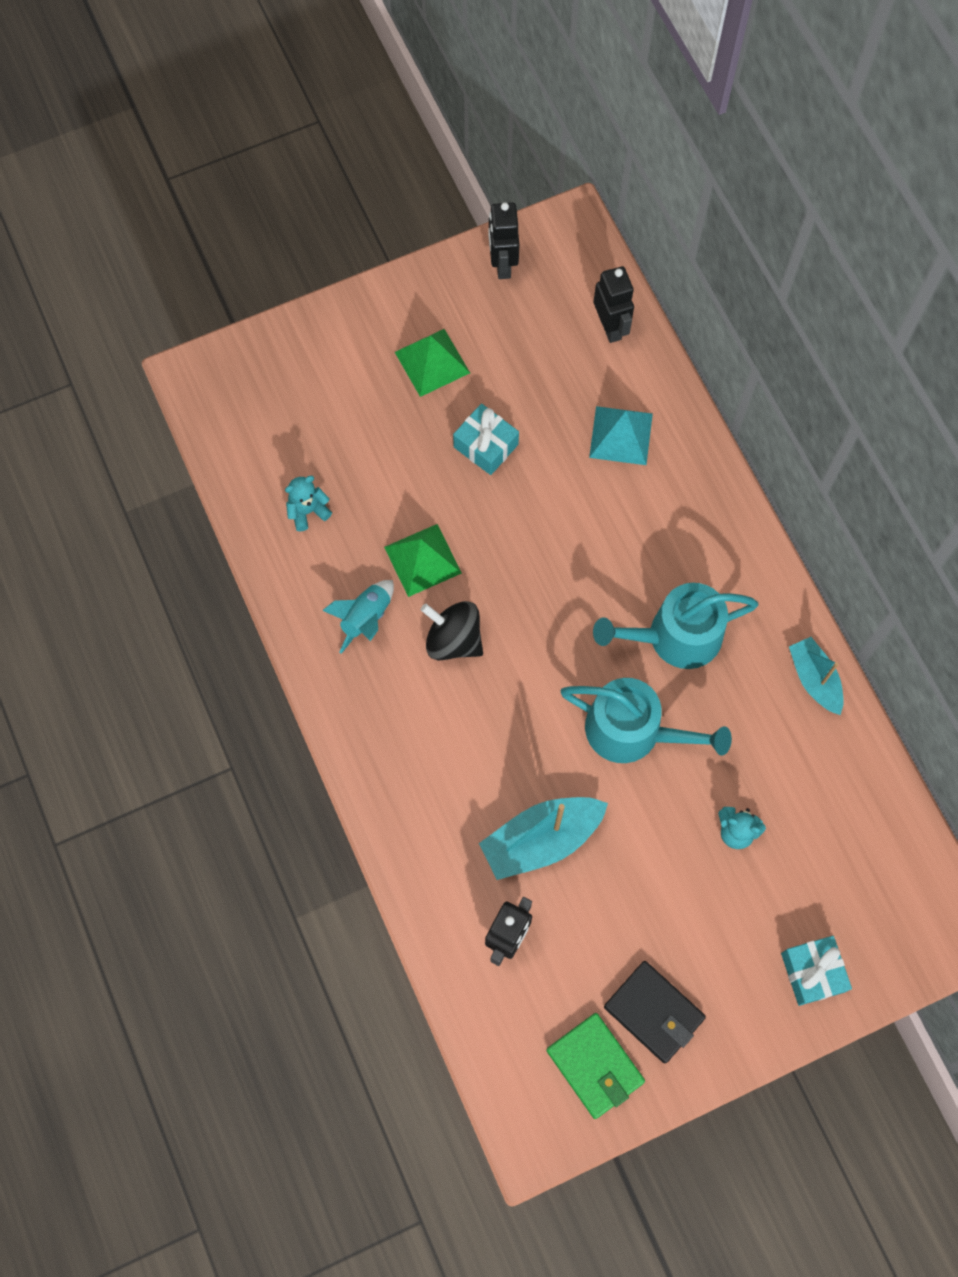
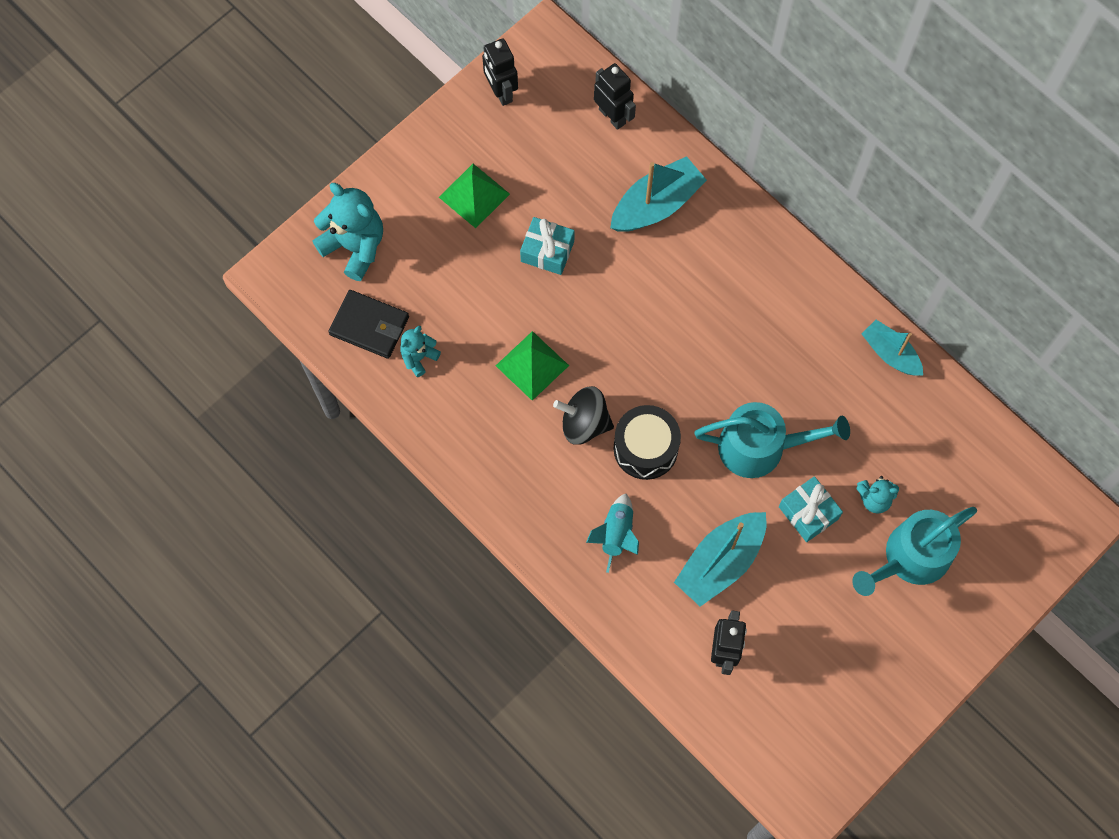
camera: 20 degrees left, 0 degrees up
(287, 374) = (354, 246): none -> turquoise teddy bear
(366, 618) = (504, 431): turquoise rocket -> turquoise rocket (616, 534)
(508, 689) = (645, 448): none -> black drum
(595, 1066) = (833, 728): green wallet -> none
(621, 435) = (656, 205): turquoise pyramid -> turquoise boat
(654, 1012) = (864, 668): black wallet -> black wallet (369, 326)
(676, 636) = (765, 357): turquoise watering can -> turquoise watering can (911, 557)
(812, 972) = (977, 590): turquoise gift -> turquoise gift (808, 513)

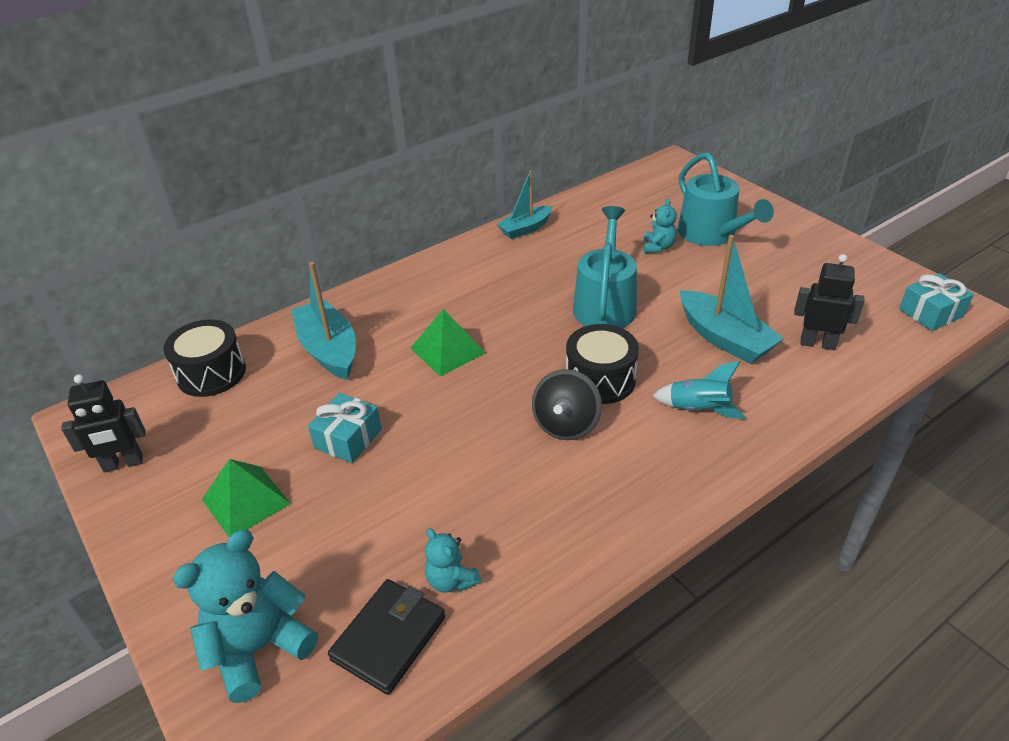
camera: 80 degrees left, 30 degrees down
(532, 365) = (487, 464): green pyramid -> green pyramid (447, 350)
(612, 116) = (211, 373): black robot -> black drum
(808, 513) = (671, 282): turquoise gift -> turquoise gift (931, 313)

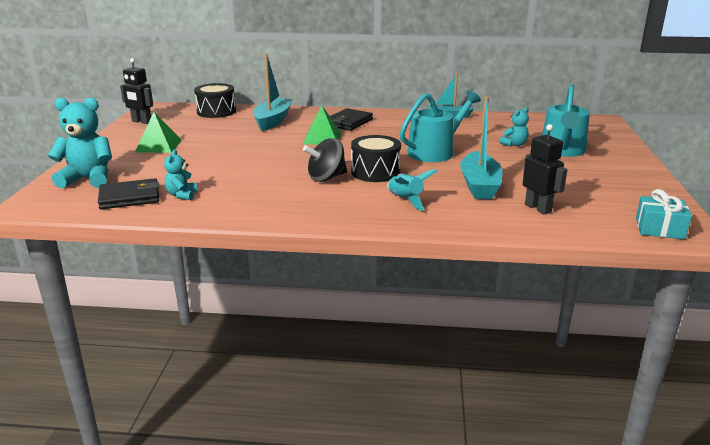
camera: 40 degrees right, 15 degrees down
(348, 438) = (227, 145): turquoise gift -> none
(431, 300) = (348, 122): none -> black wallet

